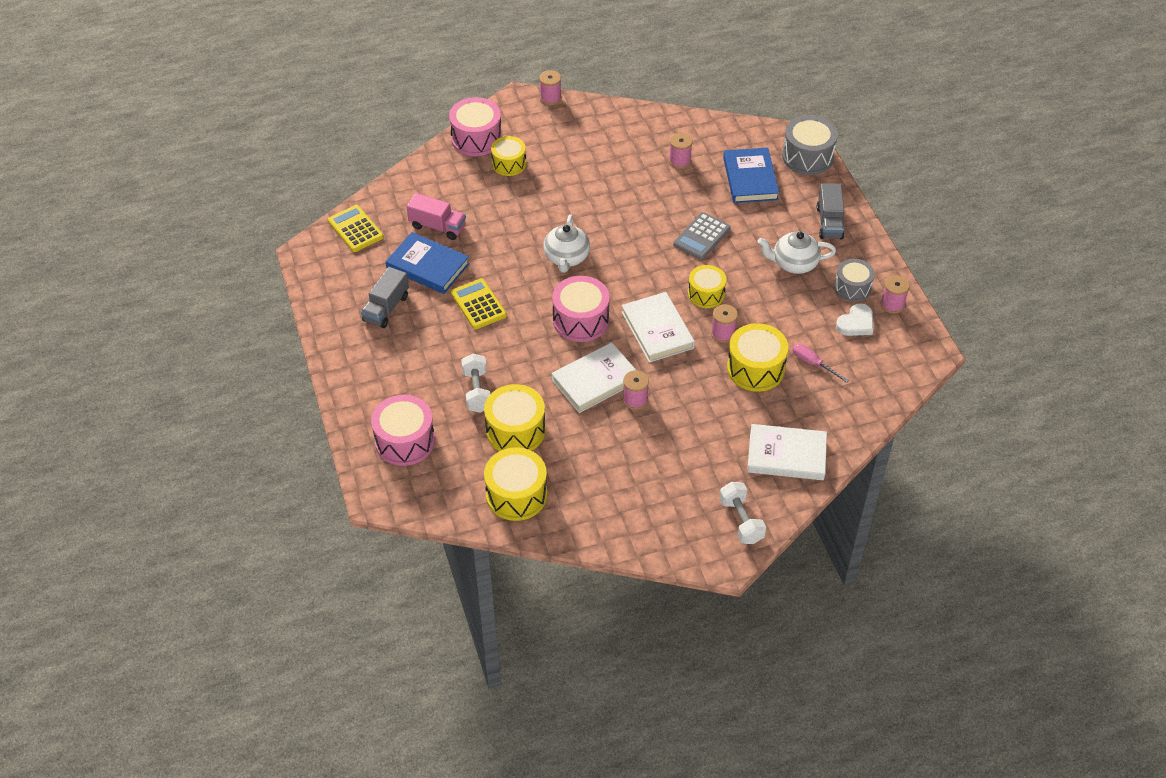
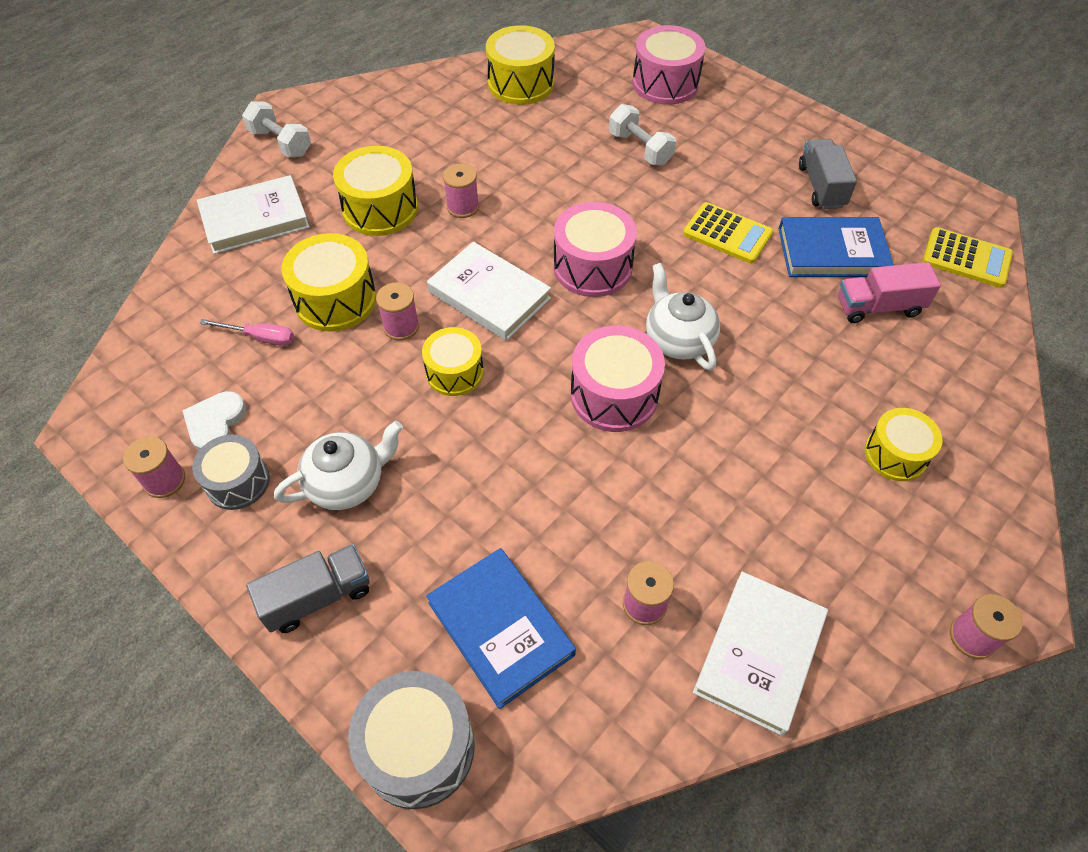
camera: 150 degrees right, 5 degrees up
(476, 138) = (988, 477): pink drum -> pink drum (614, 395)
(515, 430) = (568, 131): yellow drum -> yellow drum (380, 209)
(595, 380) = (522, 208): white book -> white book (759, 654)
(701, 236) = (515, 464): grey calculator -> none
(829, 222) = (317, 597): grey truck -> grey truck turned 90 degrees clockwise

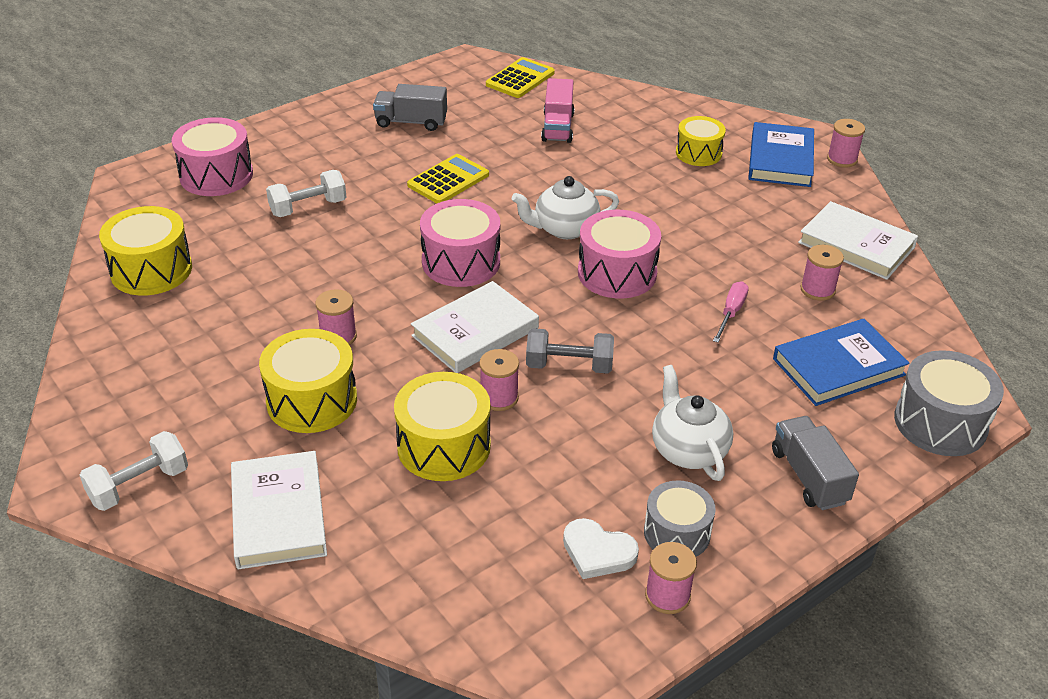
camera: 80 degrees left, 15 degrees down
(260, 338) = (482, 512): pink screwdriver -> pink screwdriver (731, 313)
(454, 372) = (569, 366): yellow drum -> grey dumbbell
(832, 252) = (490, 134): blue book -> blue book (780, 159)

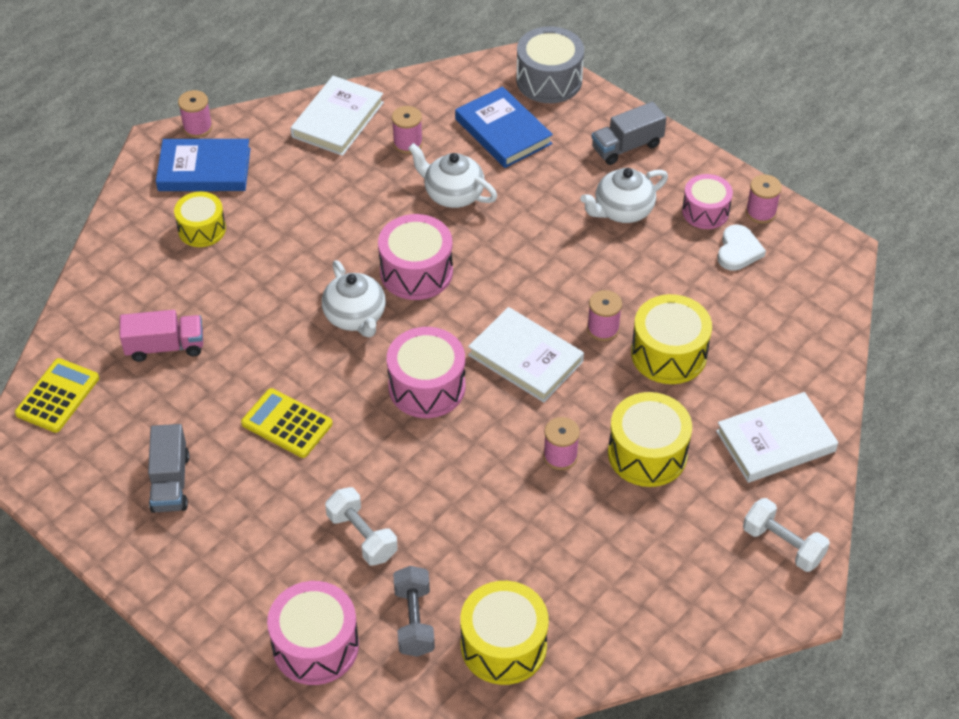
camera: 100 degrees left, 10 degrees up
(520, 79) = (58, 396): yellow calculator -> yellow calculator turned 90 degrees clockwise
(569, 366) = (550, 289): grey dumbbell -> grey dumbbell (414, 621)
(677, 533) = (705, 211): grey drum -> pink drum
(731, 313) = (453, 194): pink screwdriver -> white teapot

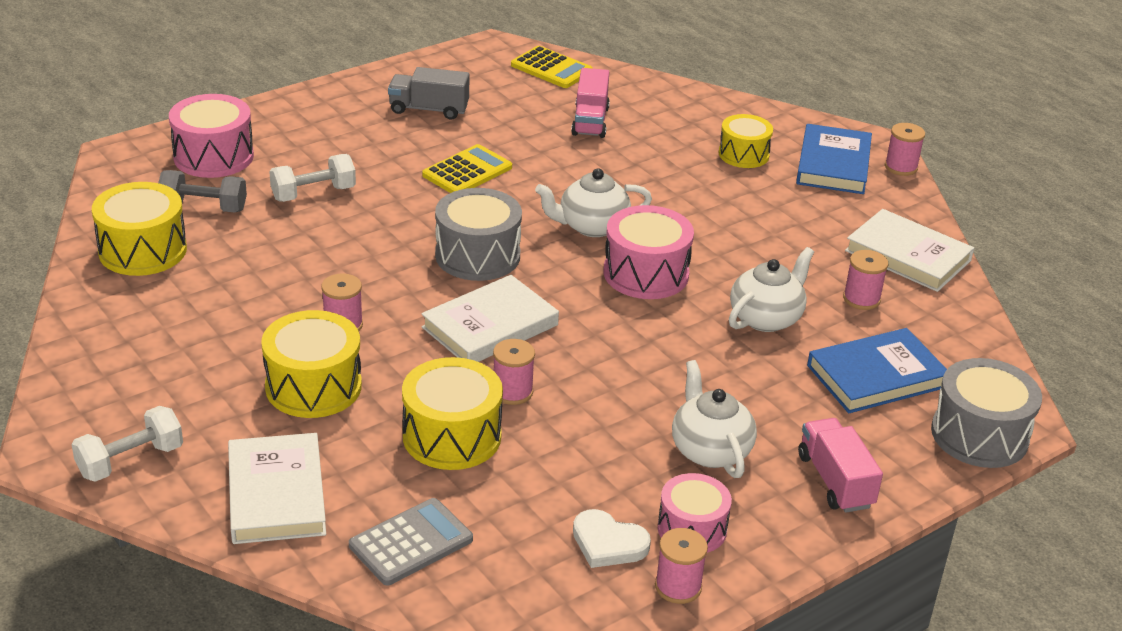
camera: 100 degrees right, 15 degrees down
(427, 387) = (477, 255): pink drum -> grey drum
(627, 147) = (835, 481): grey truck -> pink truck
(786, 352) = (411, 543): none -> grey calculator

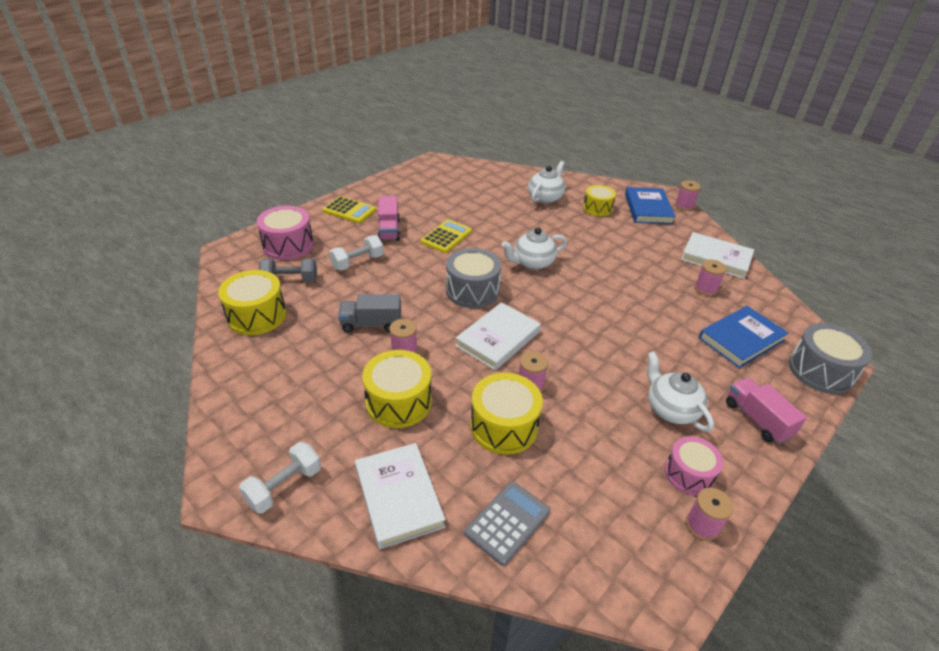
camera: 10 degrees left, 5 degrees up
(429, 109) = (410, 201): grey truck -> grey truck (371, 324)
(551, 68) = (471, 170): yellow calculator -> yellow calculator (349, 210)
(590, 121) = (505, 198): pink truck -> pink truck (389, 230)
(608, 543) = (640, 496): white heart -> none
(646, 273) = (576, 289): pink drum -> none
(766, 318) = (659, 309): white teapot -> white teapot (545, 198)

